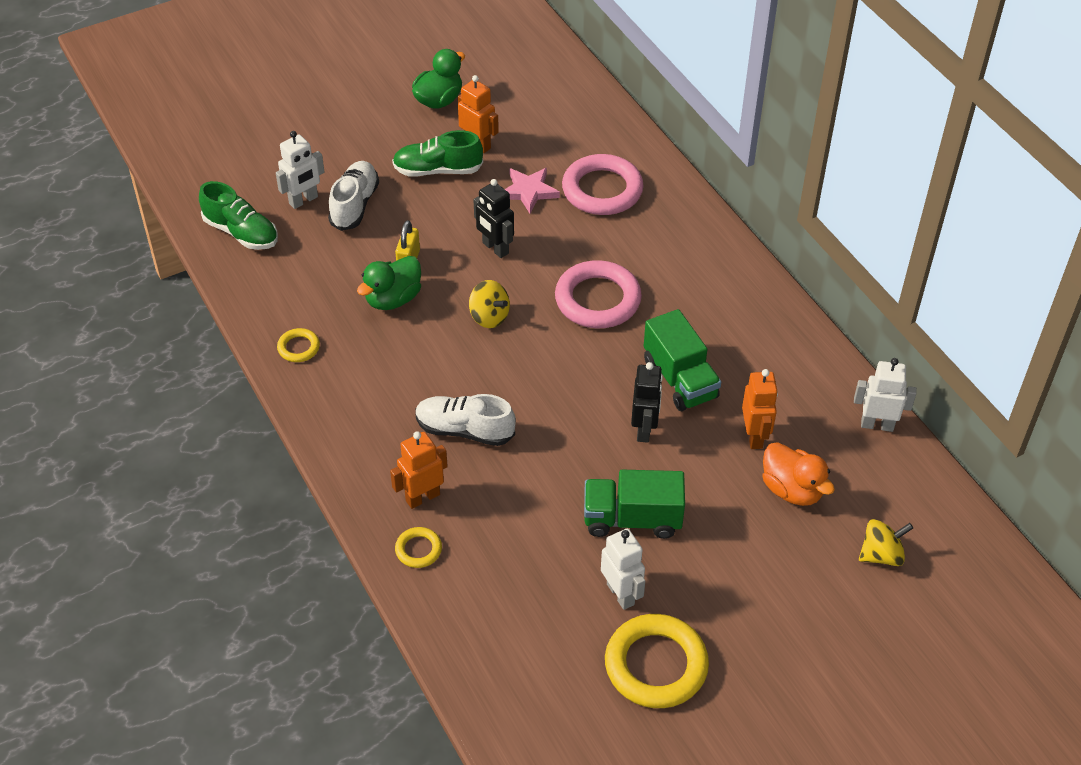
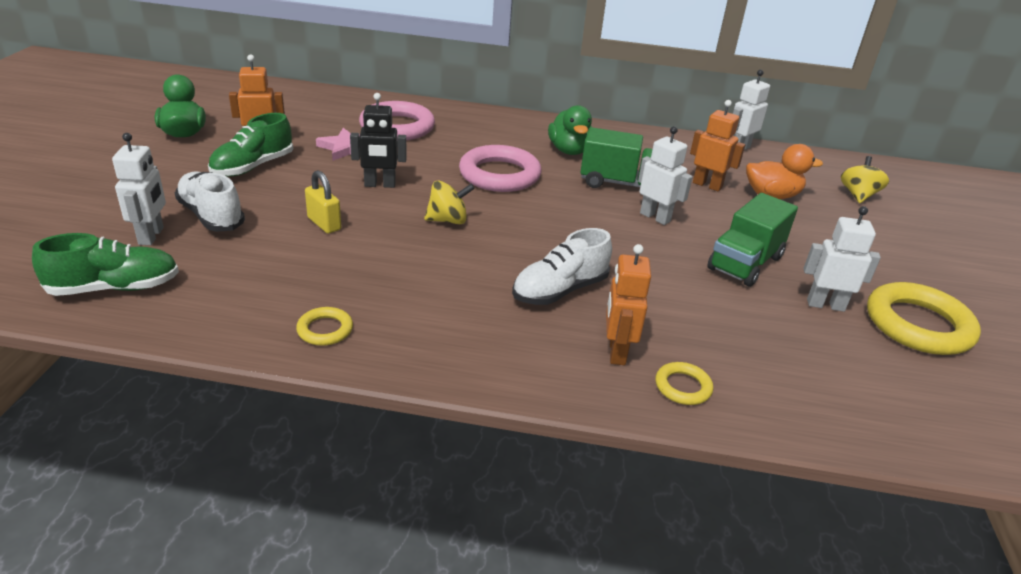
camera: 55 degrees left, 15 degrees down
(393, 299) = (353, 251): green duck -> green duck (569, 151)
(644, 429) = (655, 217): black robot -> white robot

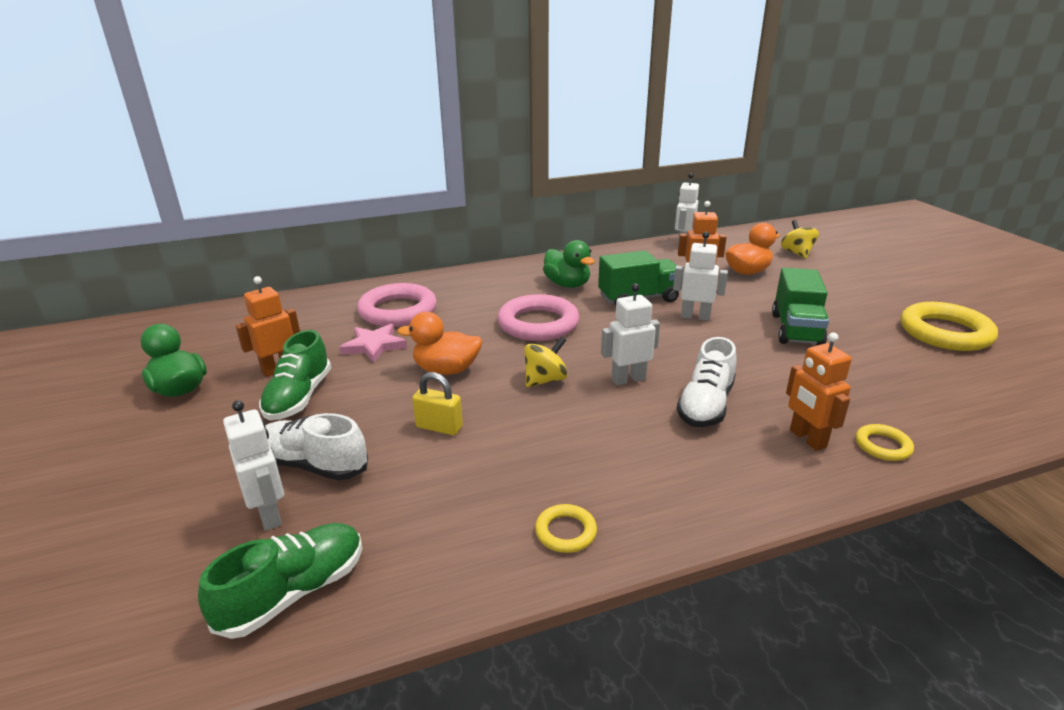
camera: 25 degrees left, 5 degrees down
(380, 185) = (446, 370): black robot -> orange duck
(825, 305) = (880, 341): white robot -> white robot (628, 379)

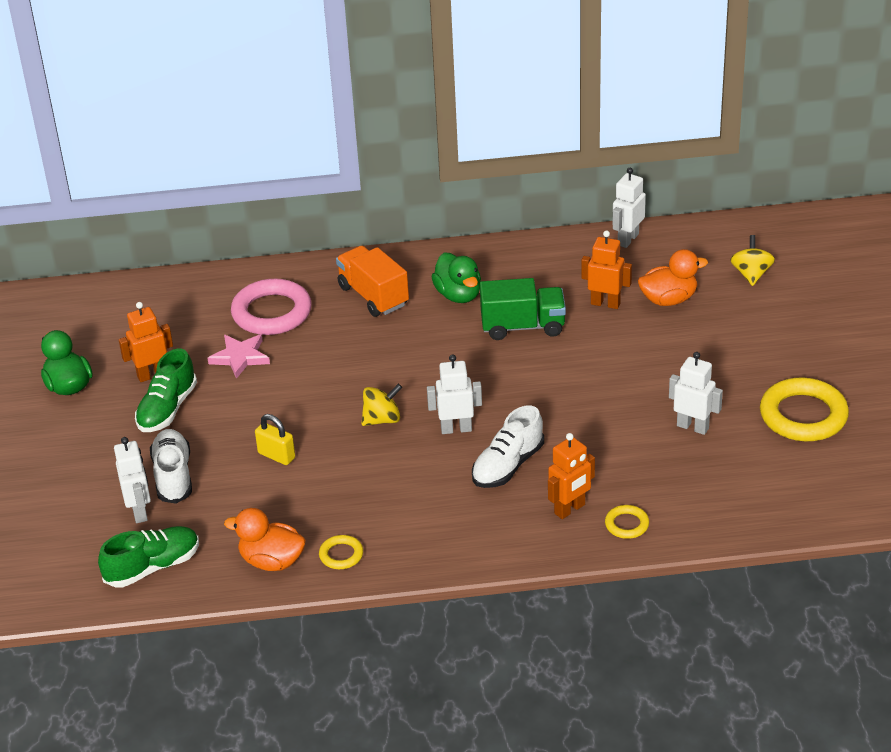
camera: 15 degrees right, 10 degrees up
(313, 465) = (173, 476): white shoe -> white shoe turned 45 degrees clockwise
(446, 370) = (299, 396): orange duck -> orange duck (272, 561)
(490, 292) = (373, 296): none -> orange truck
(538, 324) = (404, 349): pink ring -> none
(695, 317) = (566, 360): white robot -> white robot (693, 427)
(796, 330) = (655, 391): green truck -> none
(807, 439) = (570, 509): orange robot -> orange robot turned 120 degrees counterclockwise

